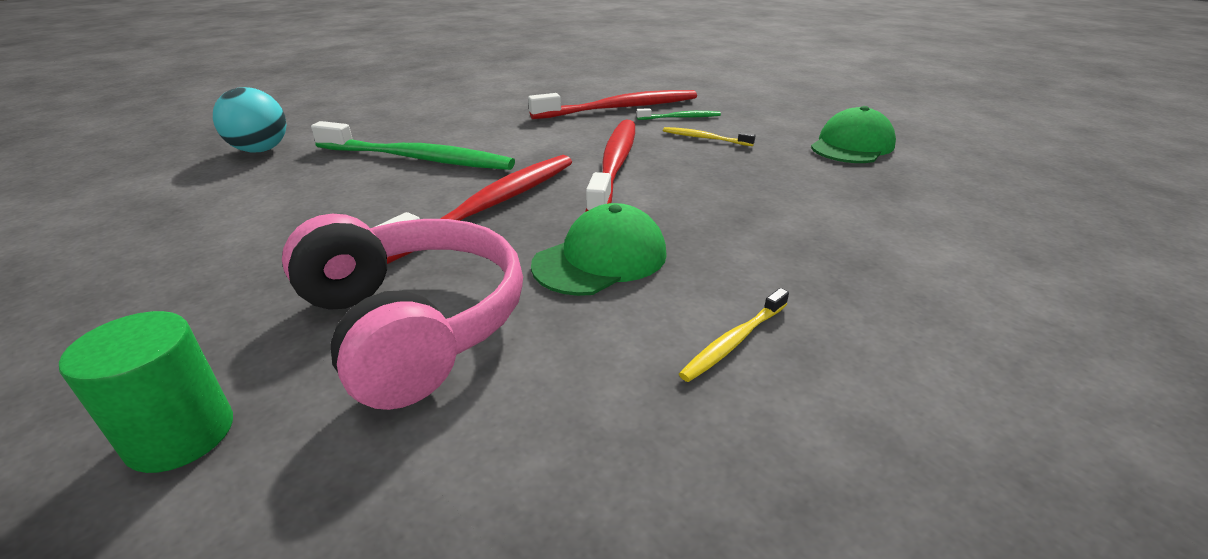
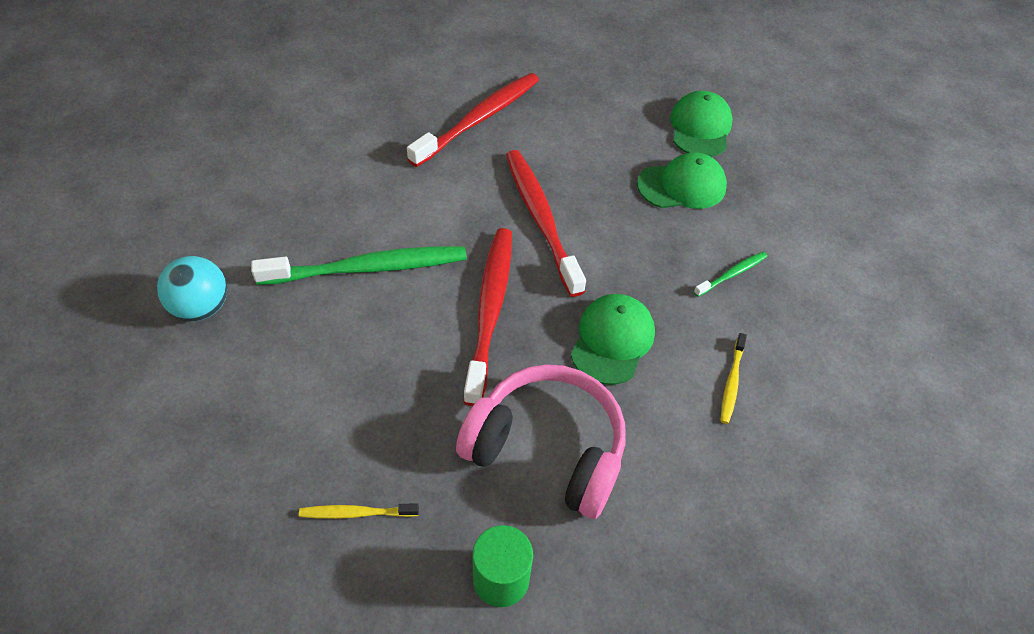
camera: 30 degrees left, 20 degrees up
(680, 117) = (544, 121): green toothbrush -> green toothbrush (732, 274)
(704, 138) = (585, 152): yellow toothbrush -> yellow toothbrush (356, 513)
(798, 174) = (682, 186): none -> green cap

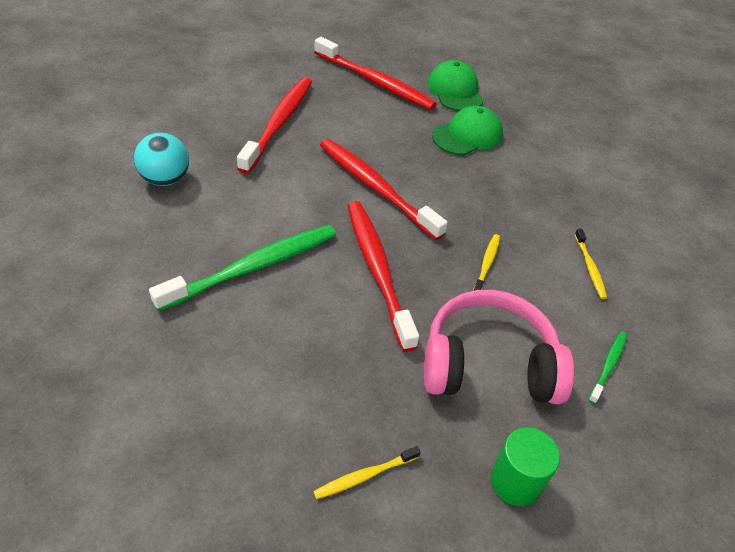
camera: 25 degrees left, 5 degrees down
(201, 308) = (113, 348): turquoise ball -> turquoise ball (165, 179)
(612, 96) = (375, 82): none -> red toothbrush
(612, 340) = (486, 264): green cap -> yellow toothbrush
(732, 274) = (542, 189): green toothbrush -> green toothbrush (608, 365)

